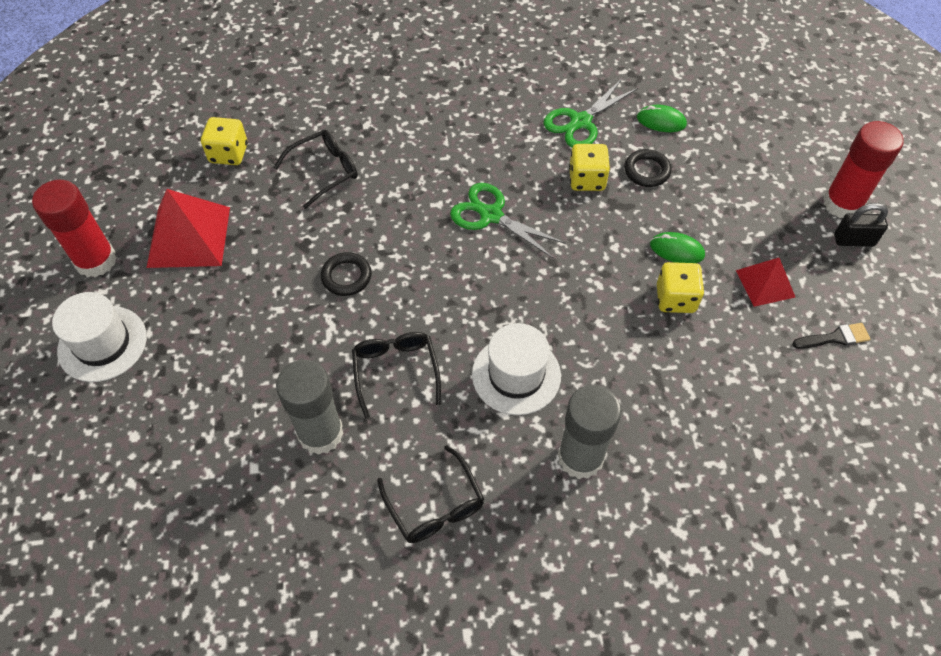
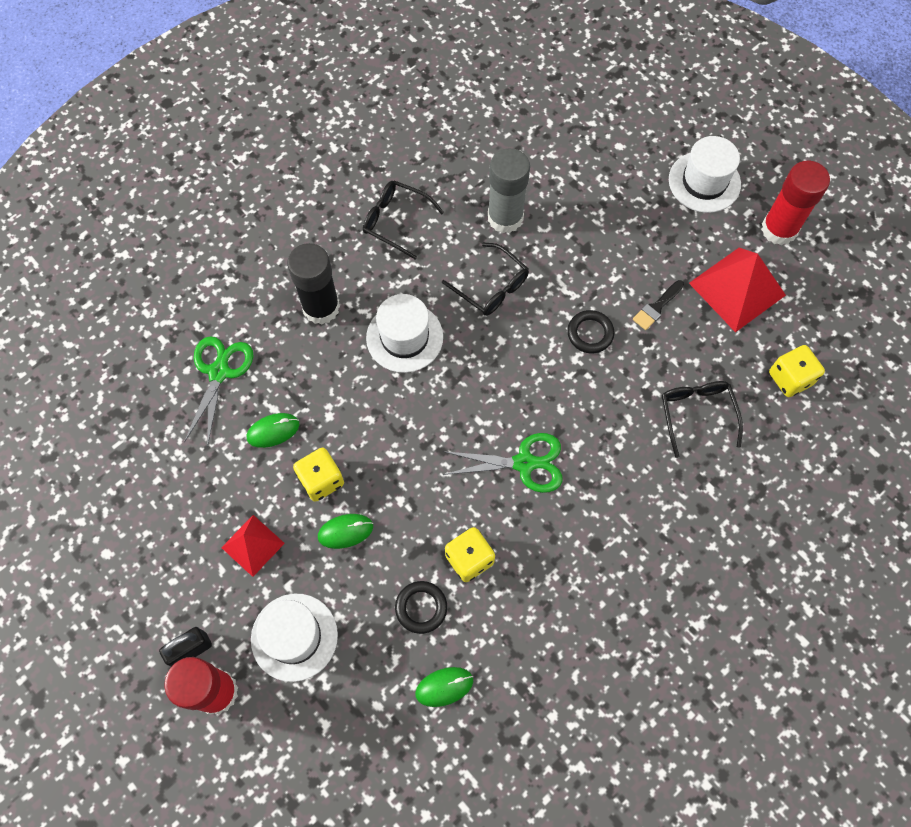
camera: 145 degrees right, 10 degrees up
(324, 171) = (697, 414): black glasses -> black glasses turned 150 degrees clockwise
(580, 122) = (521, 630): green scissors -> green scissors (219, 372)
(580, 457) = (321, 307): grey glue stick -> black glue stick
(698, 365) = (273, 431): none -> green mouse
(761, 205) = (294, 637): none -> white hat
(835, 337) = (173, 526): black brush -> black brush (657, 307)

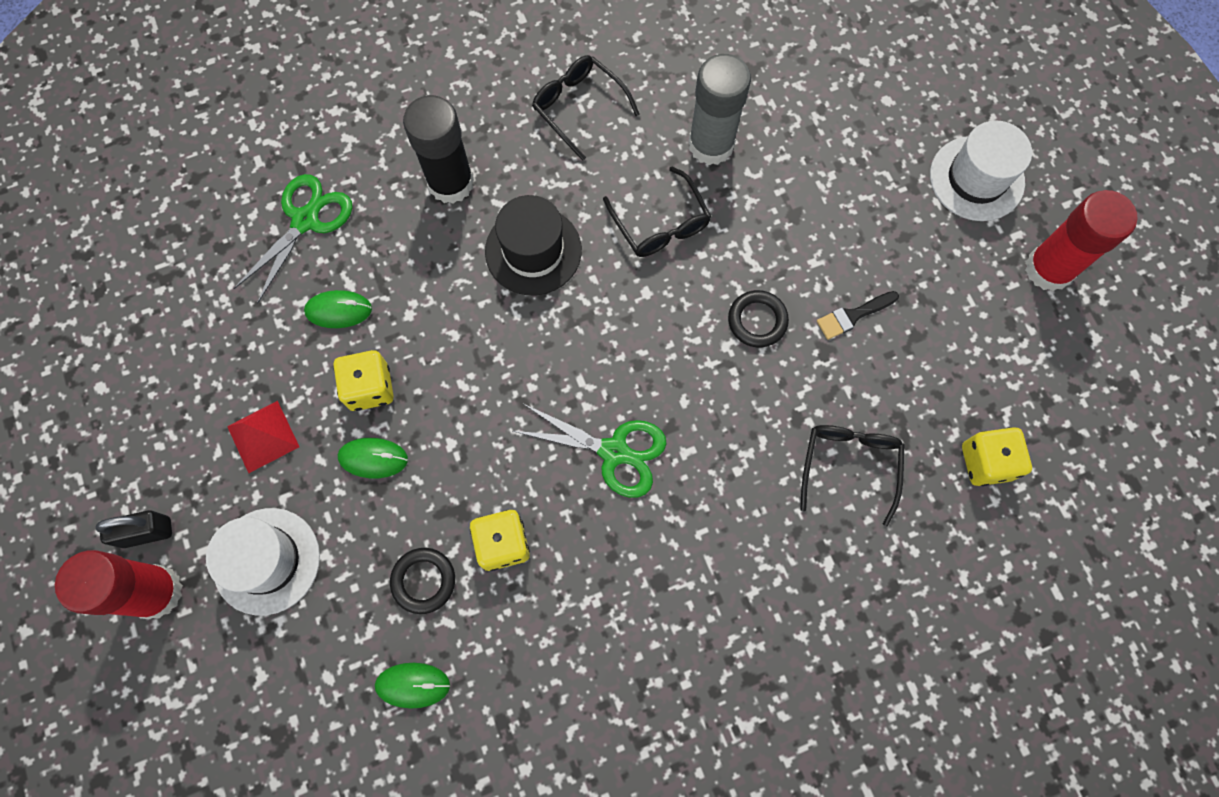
camera: 20 degrees right, 5 degrees up
(404, 337) = (533, 251): white hat -> black hat
(737, 288) = (964, 326): red pyramid -> none

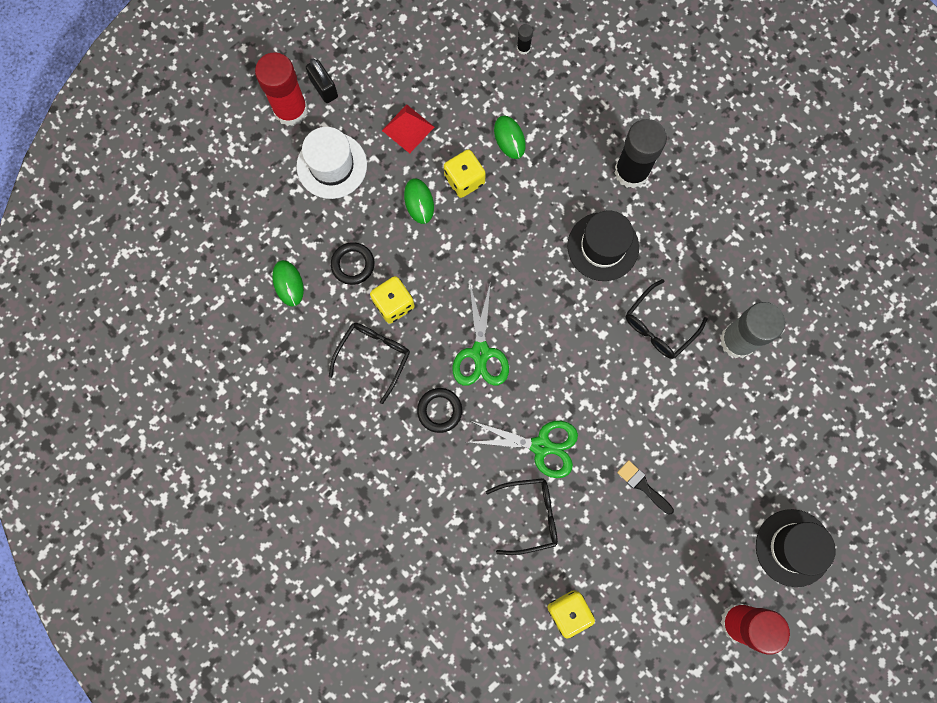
camera: 70 degrees right, 5 degrees up
(224, 249) = (523, 48): none -> black glue stick
(305, 220) = (564, 89): green scissors -> green scissors (541, 446)
(579, 107) = (727, 236): black glasses -> black glasses (373, 357)
(757, 321) = (612, 418): black ring -> black ring (439, 410)
(976, 178) = (793, 547): white hat -> black hat

